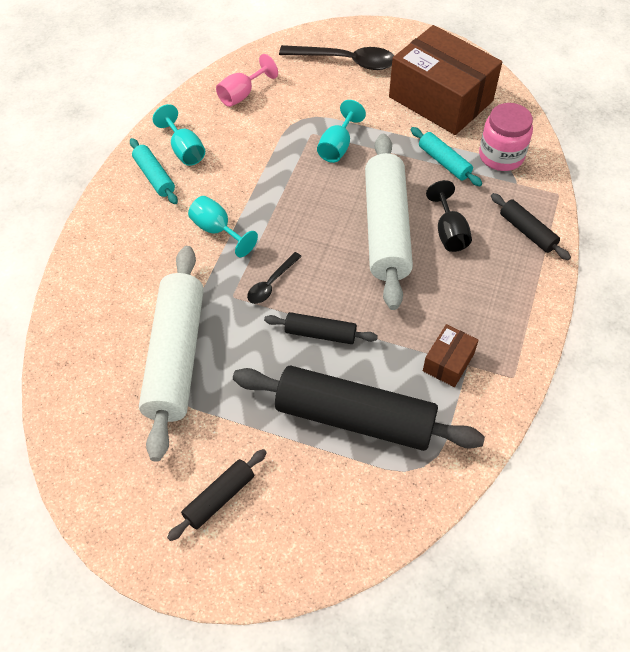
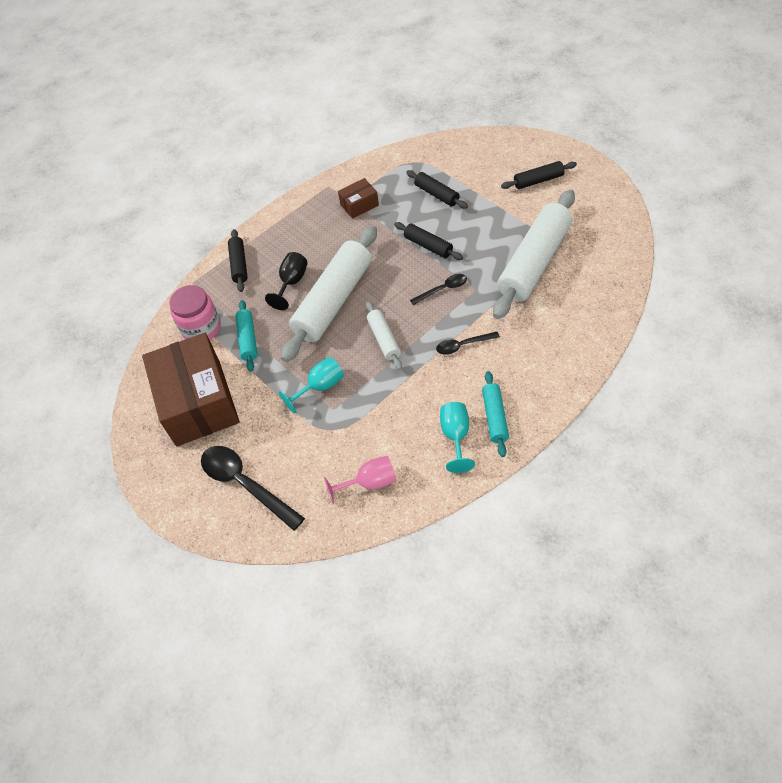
camera: 145 degrees left, 0 degrees up
(217, 230) = (462, 345): turquoise goblet -> black spoon
(304, 209) = (384, 339): none -> white rolling pin
(354, 418) = (436, 194): black rolling pin -> black rolling pin, size x0.48

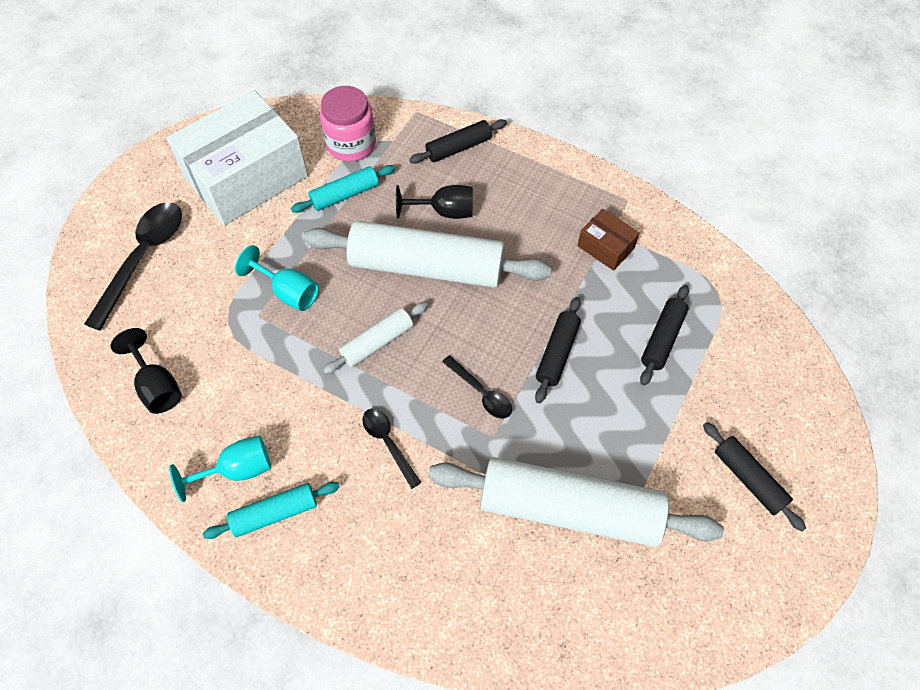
camera: 65 degrees right, 5 degrees up
(198, 402) = (246, 177): brown box -> white box
(370, 483) = (157, 386): pink goblet -> black goblet

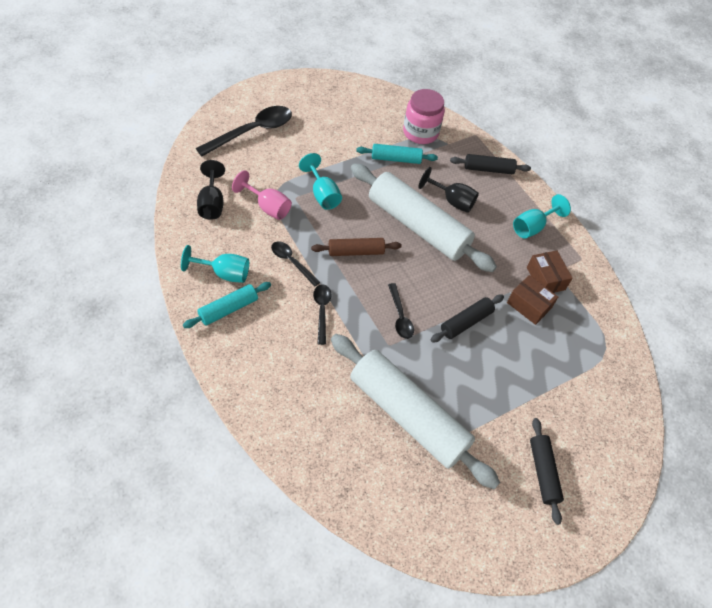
camera: 25 degrees right, 5 degrees down
(232, 349) = (268, 207): none -> pink goblet
(246, 177) = (343, 118): white box -> none
(274, 513) = (228, 309): turquoise rolling pin -> turquoise rolling pin turned 45 degrees counterclockwise
(310, 403) = (291, 262): none -> black spoon
(377, 342) = (356, 252): white rolling pin -> brown rolling pin
(552, 192) = (532, 227): none -> turquoise goblet
(609, 291) = (529, 305): none -> brown box
(662, 339) = (544, 354): black rolling pin -> none

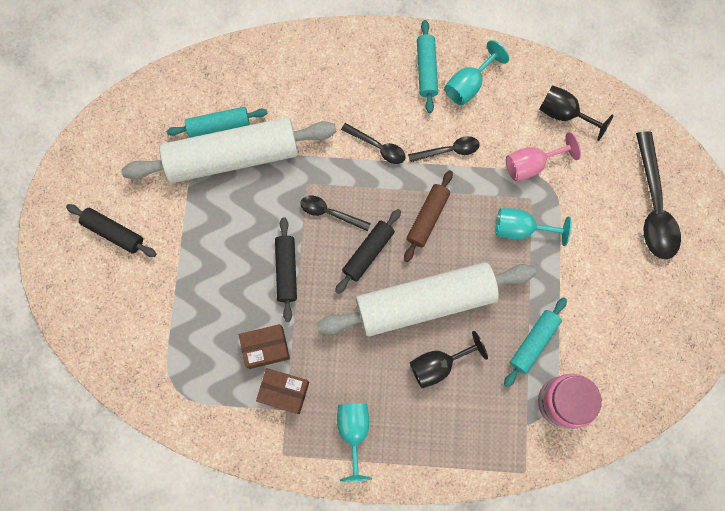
camera: 130 degrees right, 20 degrees up
(388, 445) = (219, 125): none -> turquoise rolling pin
(488, 169) = (462, 445): black rolling pin -> black rolling pin (368, 253)

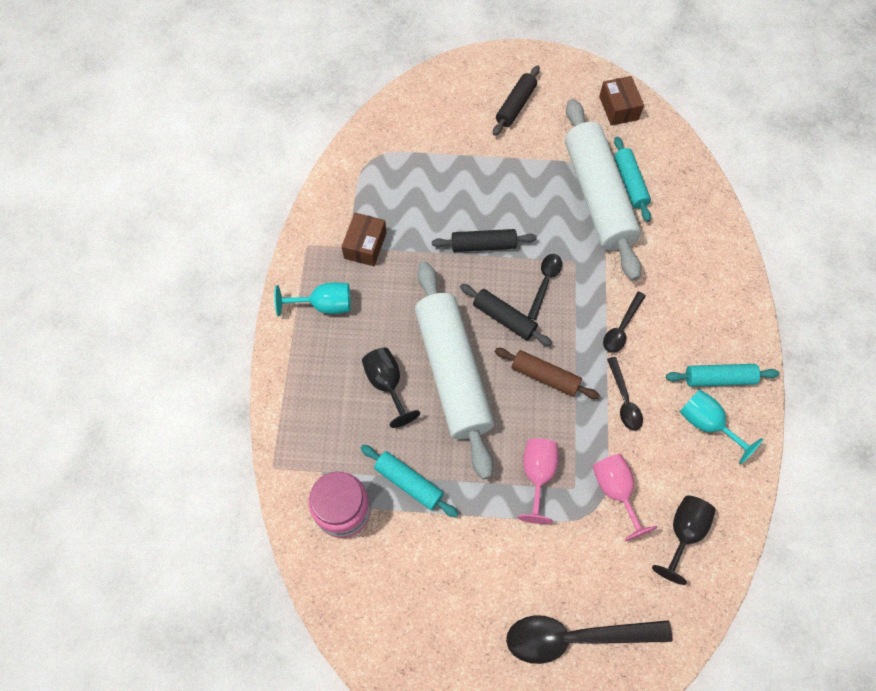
camera: 90 degrees right, 10 degrees down
(266, 348) = (407, 229): brown box -> brown box (618, 108)
(520, 229) = (537, 474): turquoise goblet -> pink goblet

